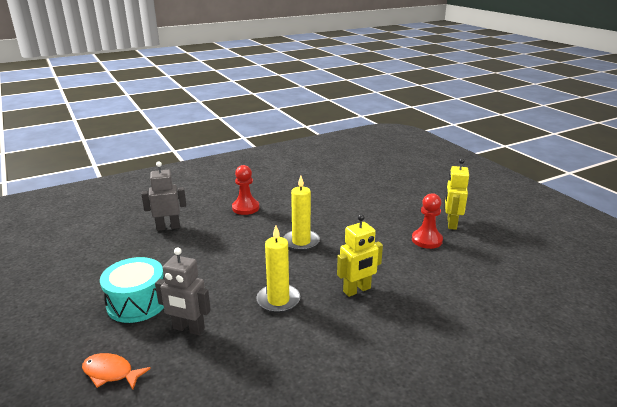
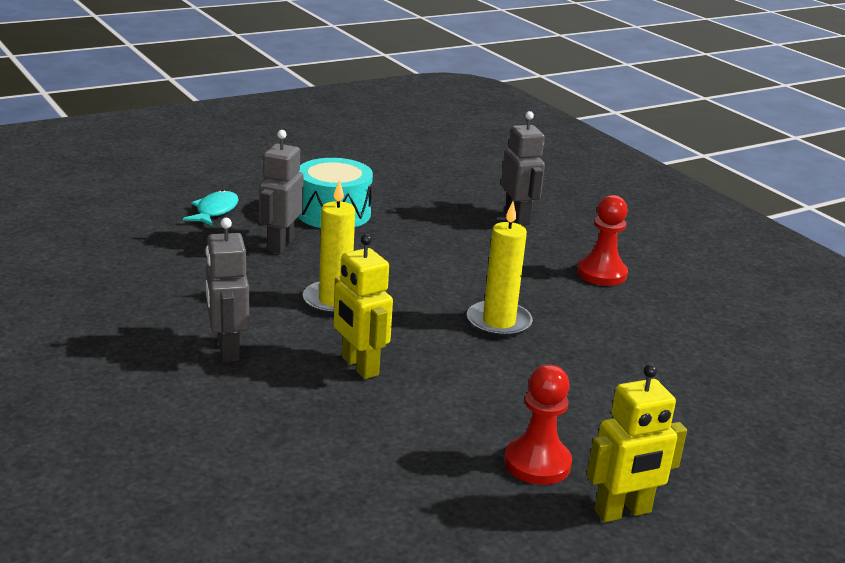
camera: 85 degrees right, 0 degrees up
(111, 373) = (215, 211): orange fish -> turquoise fish
(348, 347) = (227, 349): none -> grey robot
(451, 223) = (623, 512): yellow robot -> yellow robot turned 150 degrees clockwise

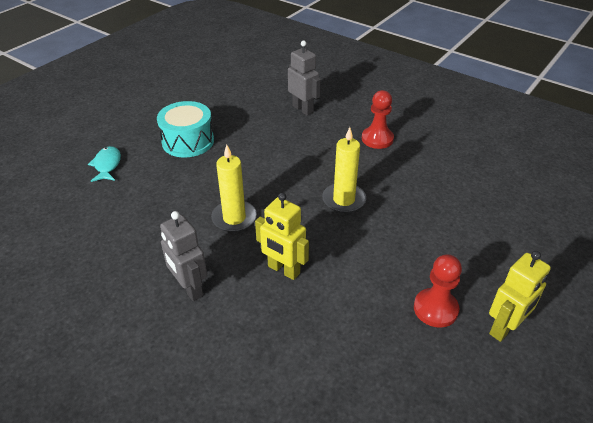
camera: 20 degrees left, 15 degrees up
(280, 244) = (169, 181): grey robot -> none

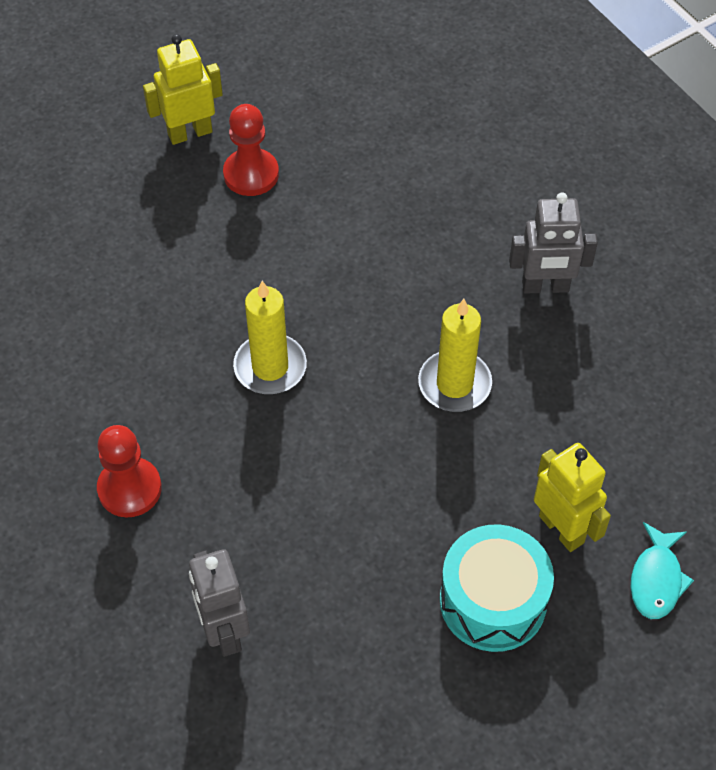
camera: 160 degrees left, 15 degrees up
(189, 288) = (545, 287): grey robot -> grey robot turned 105 degrees clockwise
(283, 270) = (413, 277): yellow robot -> yellow robot (562, 529)

